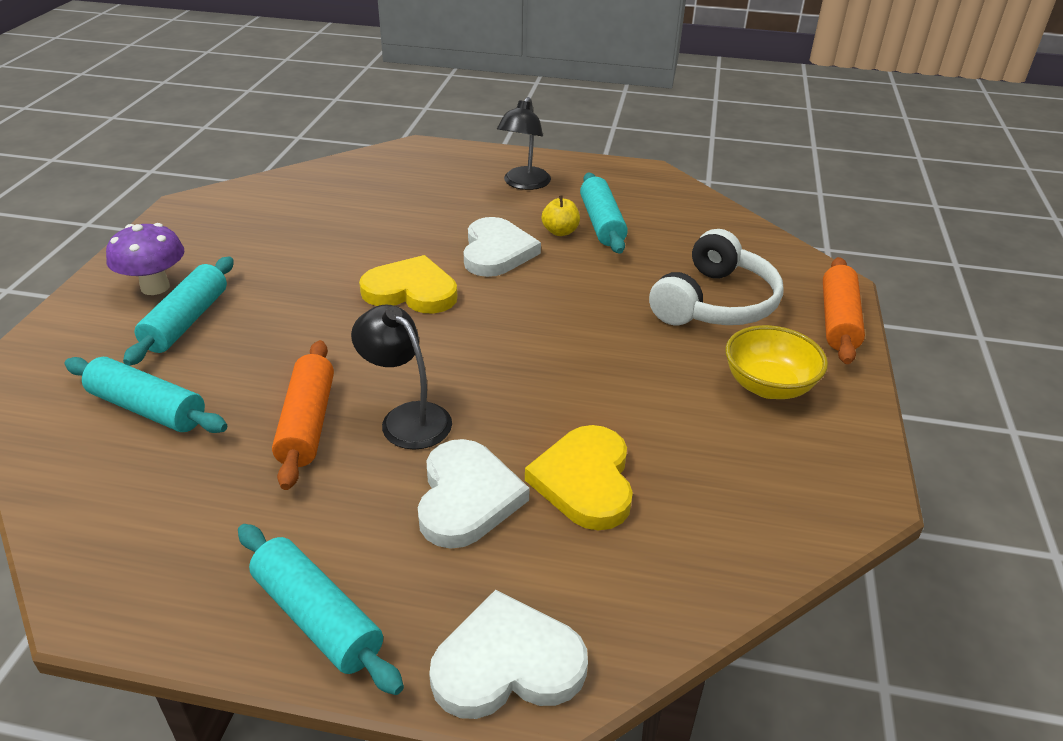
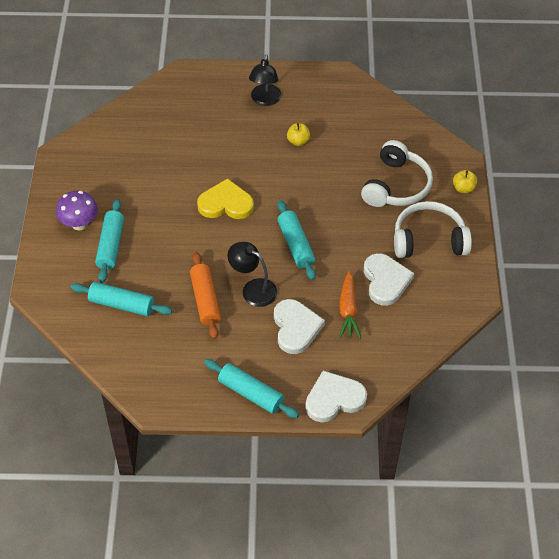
camera: 10 degrees left, 15 degrees up
(496, 252) = (265, 164): white heart -> white heart (385, 281)
(585, 481) = (348, 310): yellow heart -> orange carrot
(601, 223) = (321, 130): turquoise rolling pin -> turquoise rolling pin (295, 245)
(768, 386) = (429, 240): yellow bowl -> white headphones
(838, 320) = (463, 188): orange rolling pin -> yellow apple

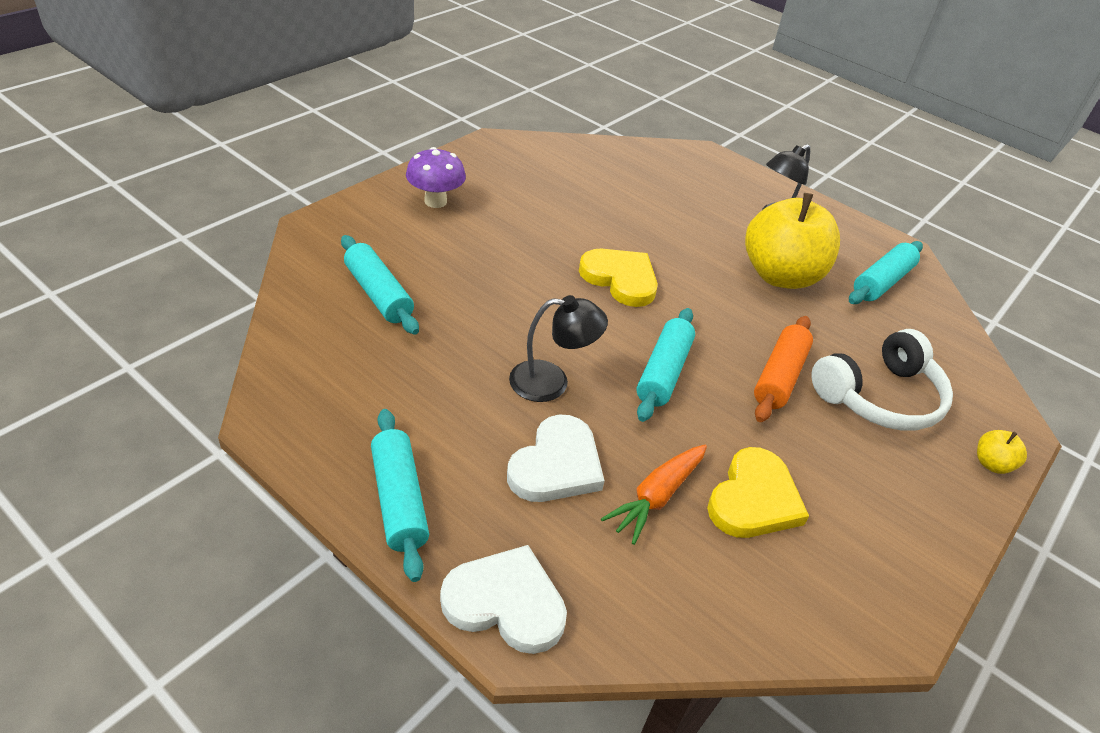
camera: 35 degrees right, 10 degrees down
(111, 245) = (441, 237): turquoise rolling pin -> turquoise rolling pin (882, 282)
(205, 300) = (477, 353): orange rolling pin -> orange rolling pin (779, 377)
(253, 289) = (551, 382): black lamp -> black lamp turned 105 degrees clockwise
(298, 141) = (780, 275): yellow apple -> yellow apple, size x2.49
(385, 281) = (754, 499): white heart -> yellow heart
(429, 240) = (875, 492): white headphones -> none

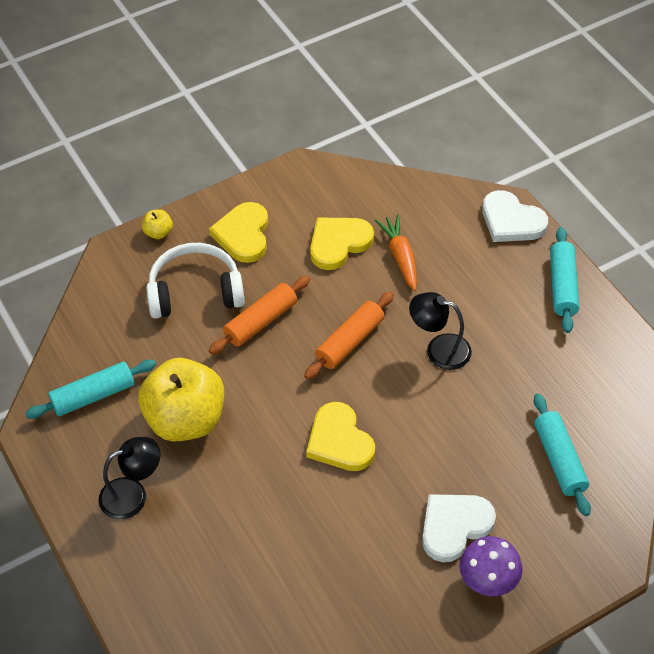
camera: 155 degrees left, 10 degrees up
(556, 465) = (457, 288): white heart -> white heart (454, 526)
(656, 497) = (400, 257): orange carrot -> orange carrot turned 75 degrees counterclockwise
(663, 372) = (350, 342): turquoise rolling pin -> orange rolling pin
(887, 484) = (243, 235): none -> yellow heart

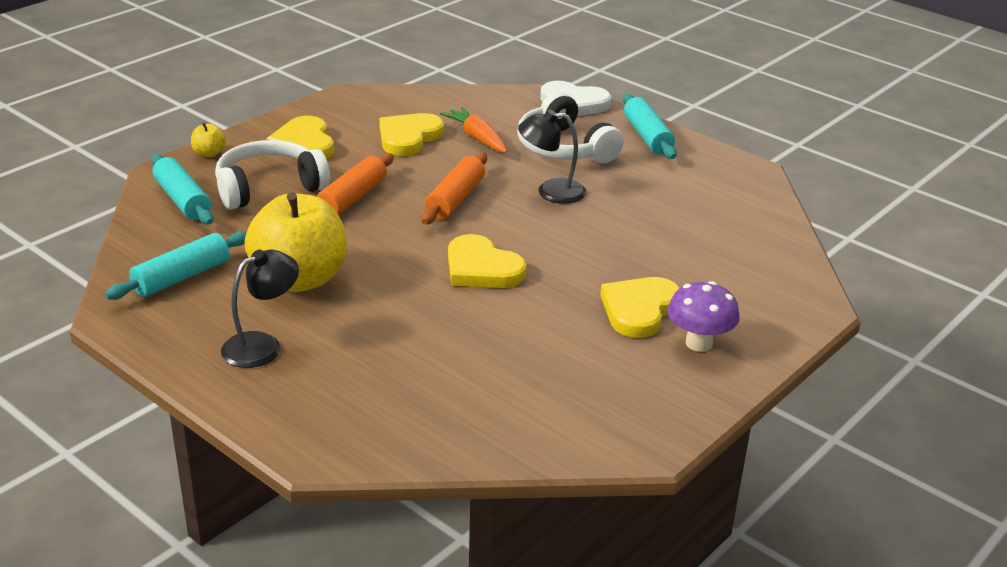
camera: 20 degrees left, 20 degrees down
(454, 526) = (639, 310): white heart -> yellow heart
(476, 288) = (564, 148): none -> white headphones
(559, 460) = (717, 246): turquoise rolling pin -> turquoise rolling pin (183, 200)

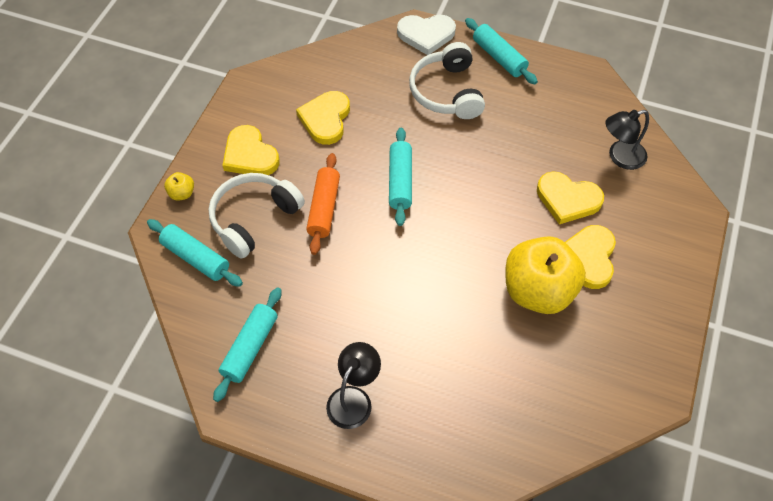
camera: 20 degrees left, 25 degrees up
(300, 279) = (338, 315): yellow apple -> yellow apple (538, 291)
(455, 199) = (400, 181): orange rolling pin -> turquoise rolling pin
(477, 138) = (377, 102): orange carrot -> none
(481, 268) = (460, 254): yellow heart -> yellow heart (567, 199)
(551, 191) = (463, 148): black lamp -> black lamp (620, 157)
(564, 148) = (447, 92): white headphones -> white headphones turned 45 degrees clockwise
(699, 343) = (643, 278): purple mushroom -> none

